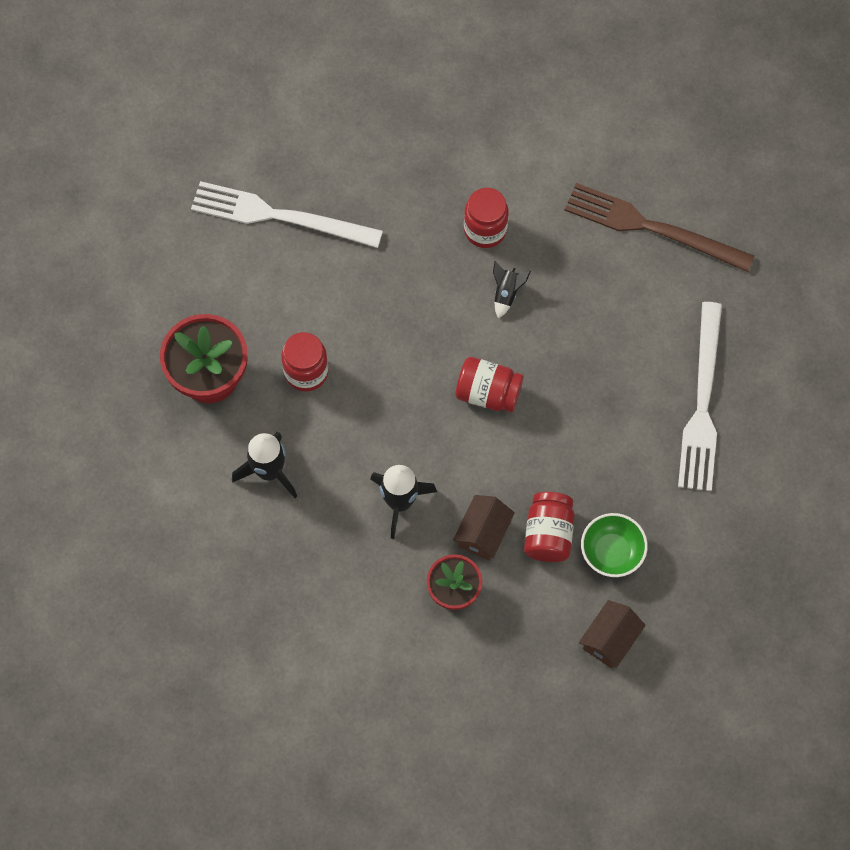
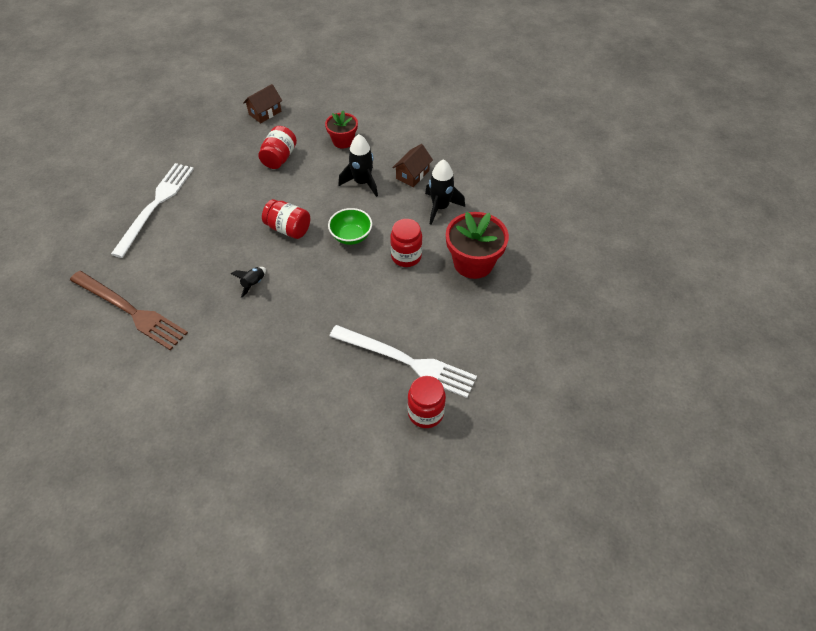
camera: 170 degrees left, 15 degrees down
(483, 533) = (317, 163): brown house -> brown house (412, 175)
(485, 230) = (252, 327): red jar -> red jar (425, 413)
(611, 552) = (247, 146): green bowl -> green bowl (351, 236)

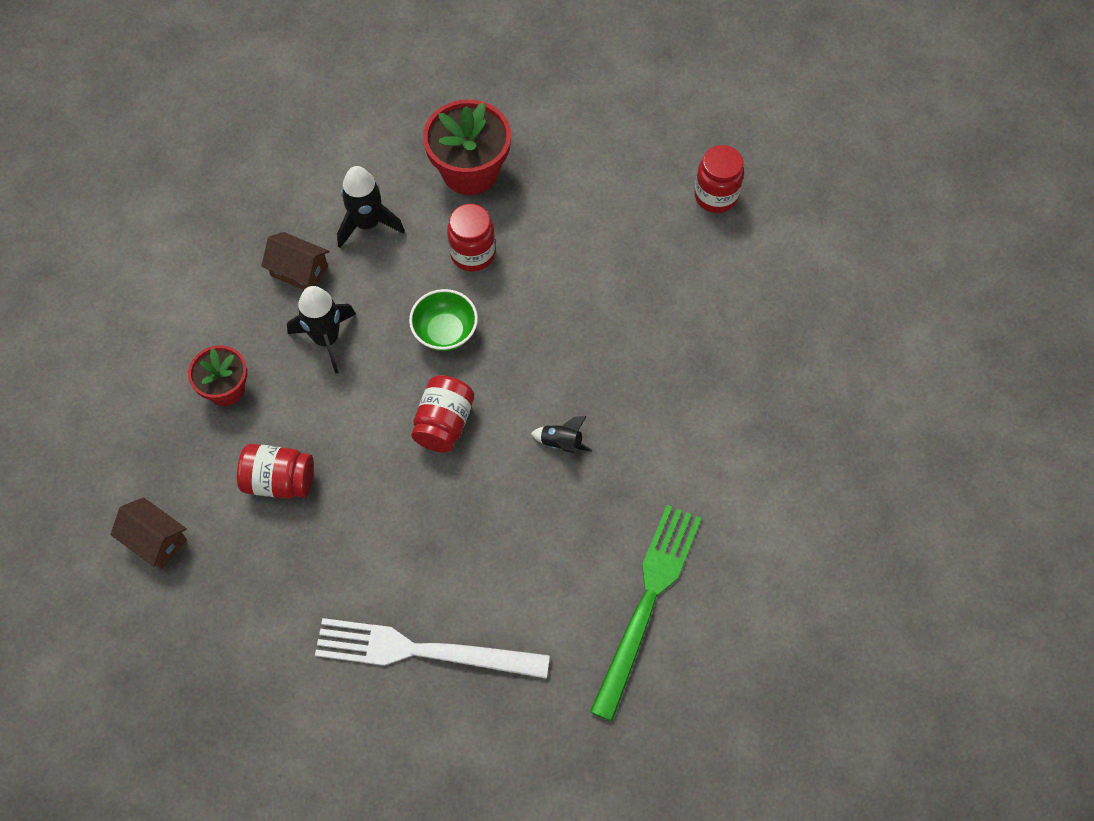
camera: 100 degrees left, 10 degrees up
(130, 311) = (647, 602): brown fork -> green fork
(406, 361) = (648, 226): white fork -> none

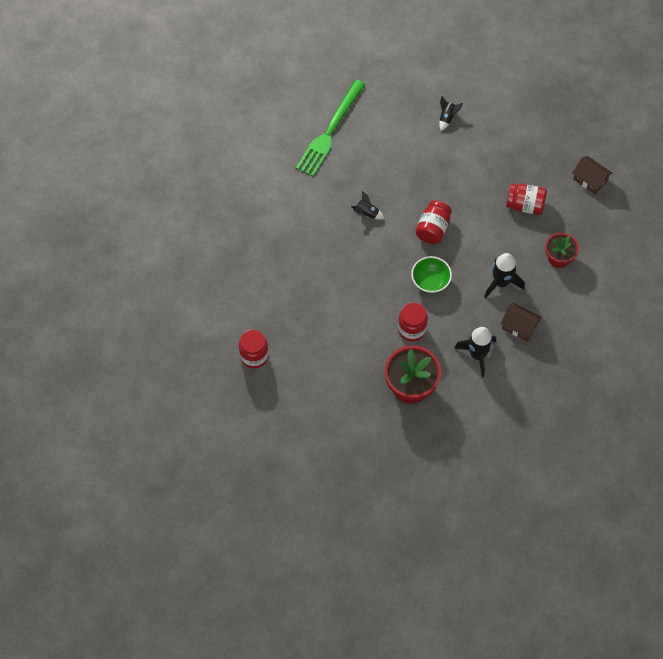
camera: 175 degrees left, 0 degrees up
(423, 651) = (447, 118): white fork -> black rocket

